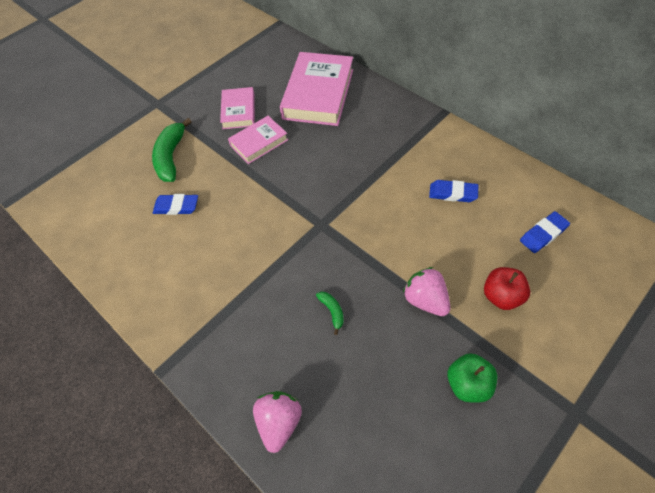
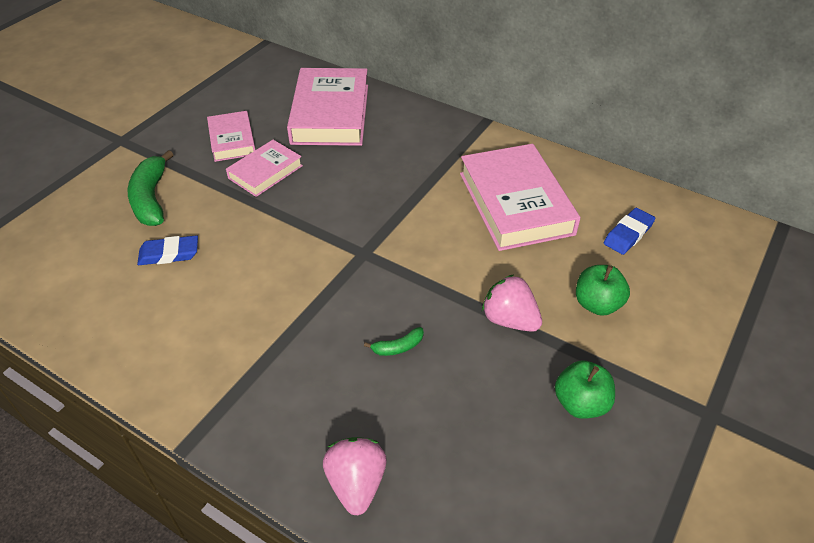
camera: 15 degrees left, 10 degrees down
(332, 311) = (398, 347): green banana -> green banana turned 105 degrees clockwise
(453, 193) = (515, 203): blue eraser -> pink book
(501, 296) = (597, 304): red apple -> green apple

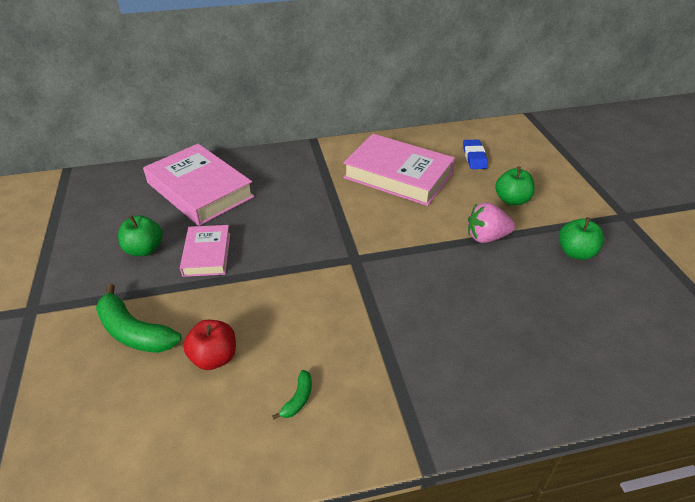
camera: 45 degrees left, 5 degrees down
(169, 254) = (214, 358): blue eraser -> red apple
(232, 140) = (144, 249): pink book -> green apple
(356, 484) = (549, 386): pink strawberry -> none
(398, 347) = (455, 295): green banana -> green banana (298, 399)

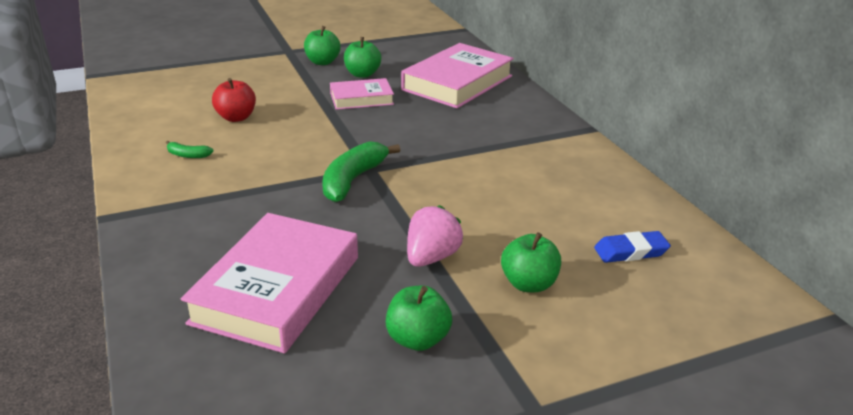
camera: 80 degrees right, 10 degrees down
(89, 279) = (322, 62): none -> green apple
(134, 332) = (265, 86): green banana -> green banana (353, 180)
(398, 175) = (543, 189): pink book -> pink book (277, 289)
(486, 237) = (431, 257): pink strawberry -> pink strawberry turned 45 degrees clockwise

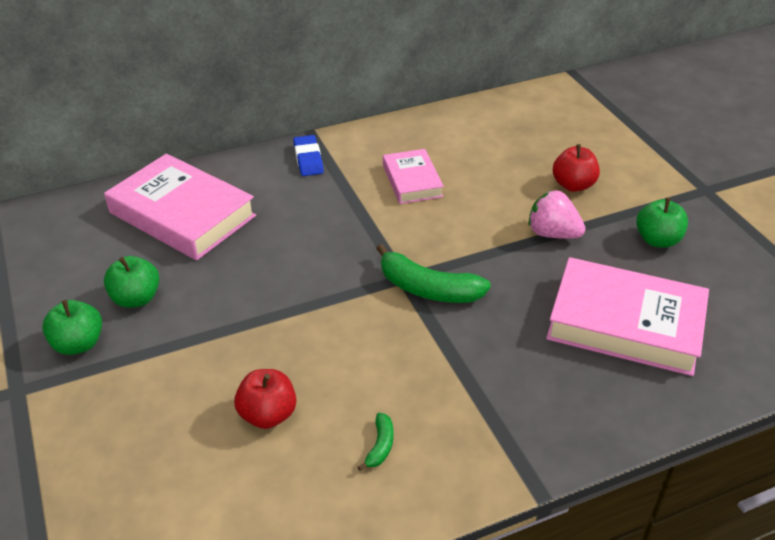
camera: 90 degrees left, 10 degrees up
(361, 99) = (219, 294): pink book -> pink book (412, 181)
(528, 284) = (573, 185): green apple -> red apple
(631, 251) = (517, 135): blue eraser -> blue eraser (308, 159)

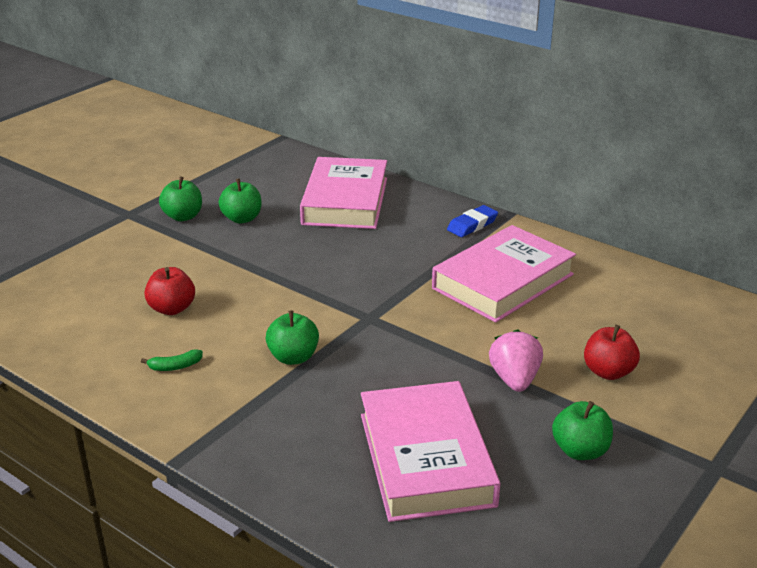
camera: 60 degrees right, 10 degrees down
(412, 181) = (503, 281): pink book -> pink book, size x1.79
(428, 289) = (367, 334): green banana -> none
(428, 351) = (293, 357): none -> green apple

